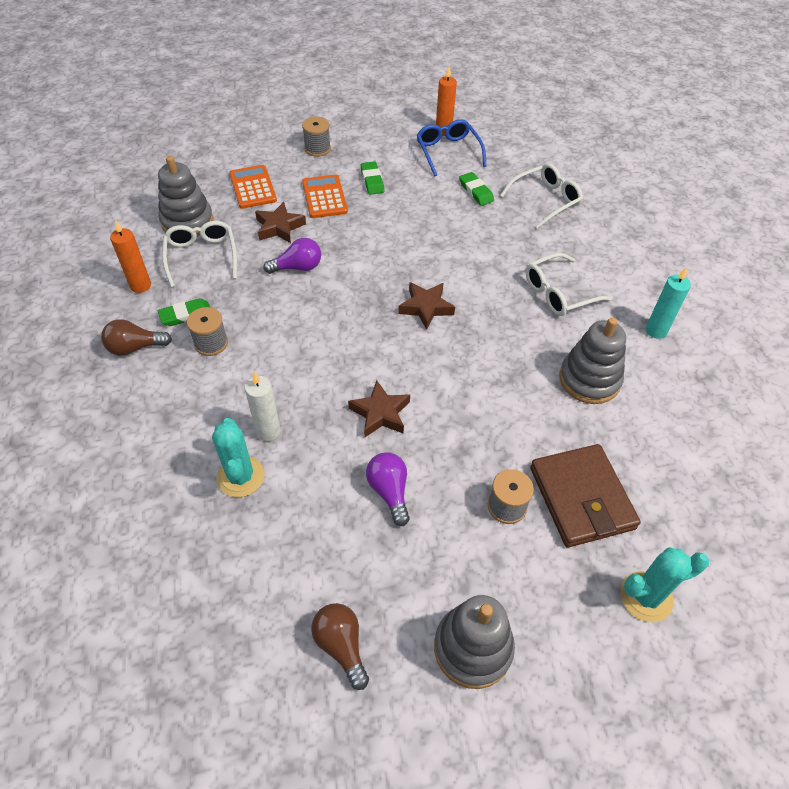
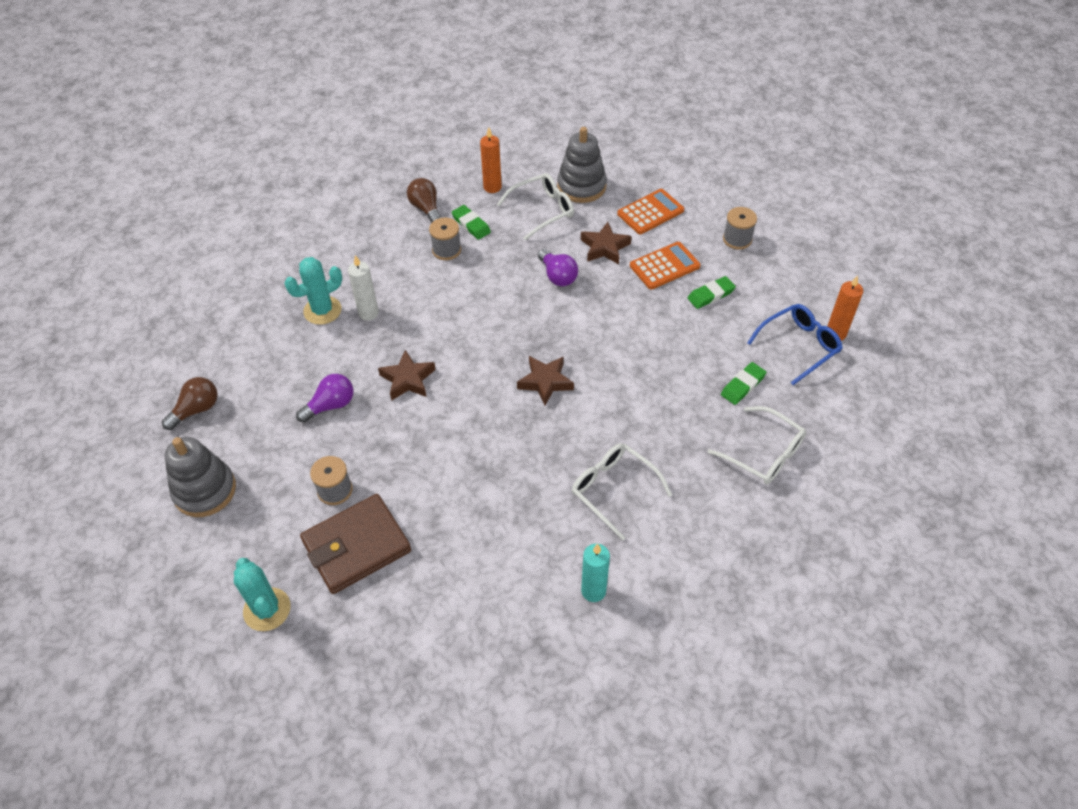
camera: 75 degrees right, 0 degrees up
(589, 380) = (500, 535): grey stacking toy -> none

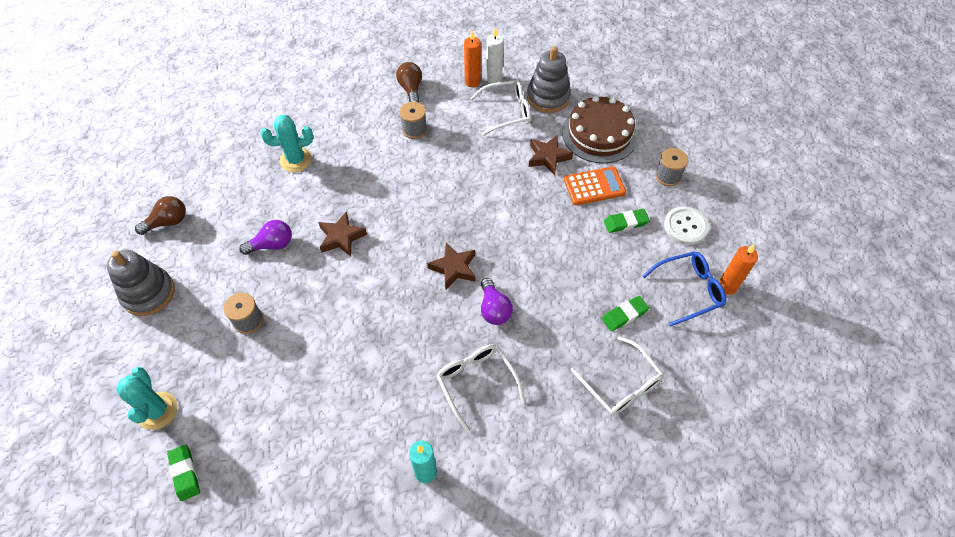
camera: 15 degrees right, 5 degrees up
(356, 546) = (247, 375): brown wallet -> none
(368, 313) = (331, 171): white candle -> white candle (494, 79)
(471, 225) = (443, 111): green eraser -> green eraser (185, 473)
(558, 276) = (498, 174): purple light bulb -> purple light bulb (494, 309)
(650, 212) = (599, 134): orange calculator -> brown cake
(773, 285) = (685, 226): none -> white button

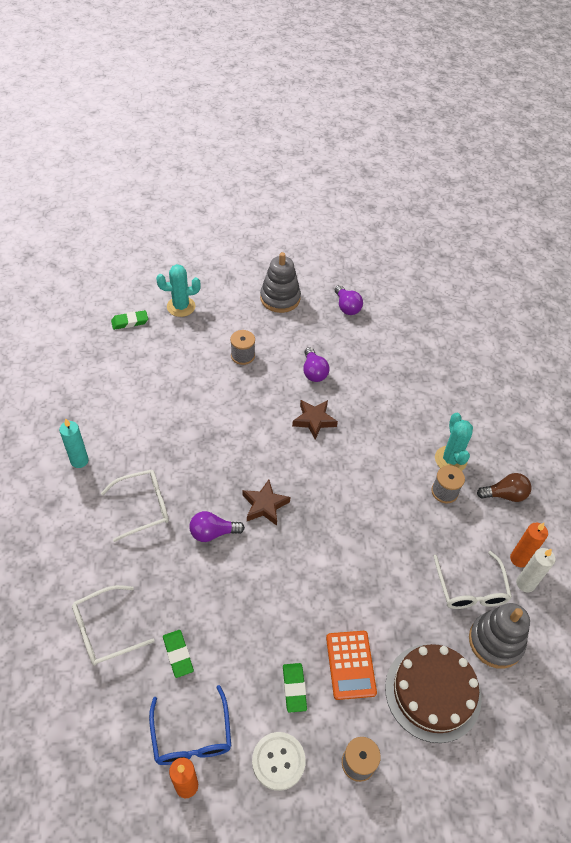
camera: 95 degrees right, 5 degrees down
(168, 222) = (347, 307): brown light bulb -> purple light bulb
(296, 160) = (408, 391): turquoise cactus -> turquoise cactus (450, 459)
(548, 157) = (398, 621): brown star -> none

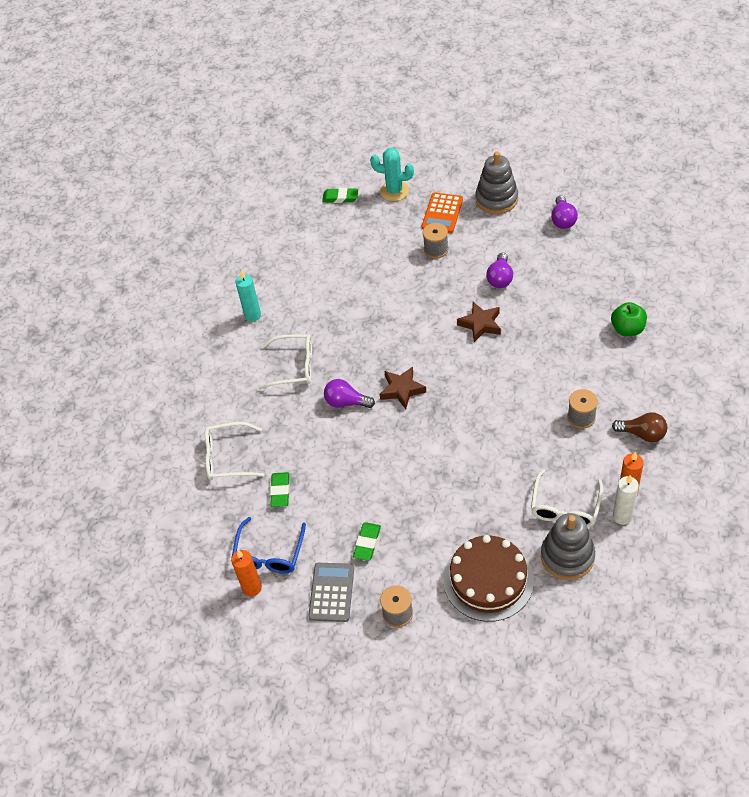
camera: 30 degrees right, 0 degrees up
(278, 761) = (331, 592): white button -> grey calculator
(350, 665) = (424, 538): orange calculator -> orange calculator (442, 213)
(446, 397) = (627, 329): none -> green apple
(450, 459) = (602, 389): turquoise cactus -> none

